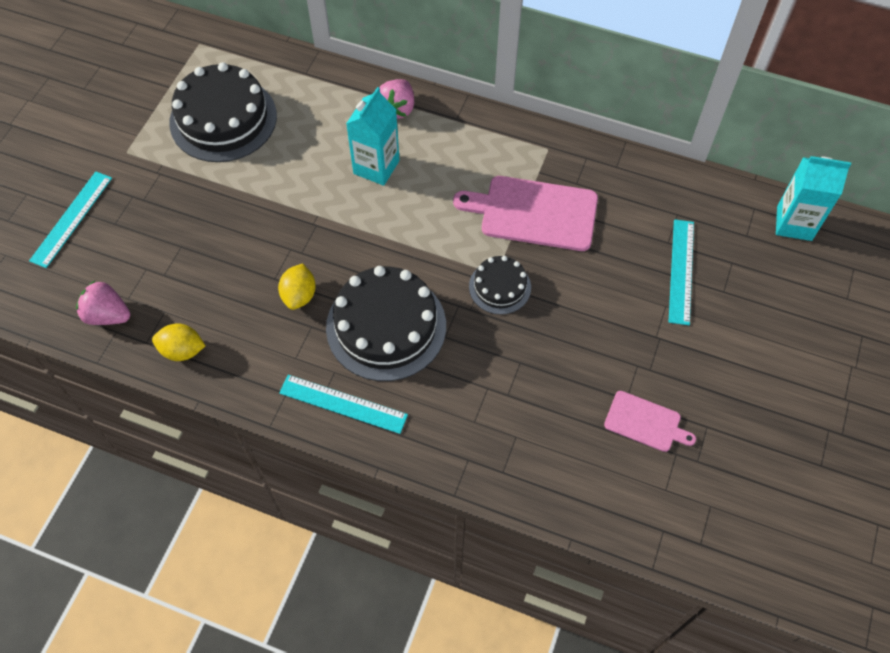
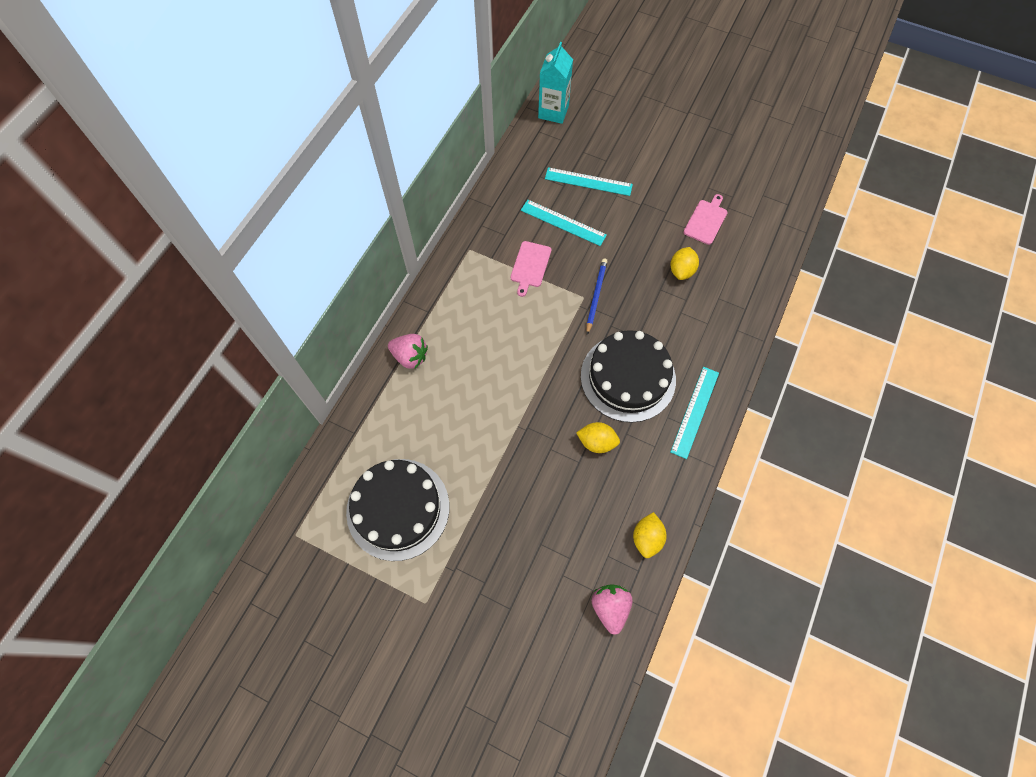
camera: 85 degrees left, 5 degrees up
(71, 218) = (500, 653): turquoise ruler -> turquoise ruler (563, 222)
(108, 315) = (610, 607): pink strawberry -> pink strawberry turned 150 degrees clockwise
(376, 167) = (471, 377): turquoise carton -> none
(500, 287) = (596, 296): black cake -> blue pencil
(534, 213) = (530, 266): pink cutting board -> pink cutting board, size x0.56
(554, 389) = (681, 270): none -> yellow lemon

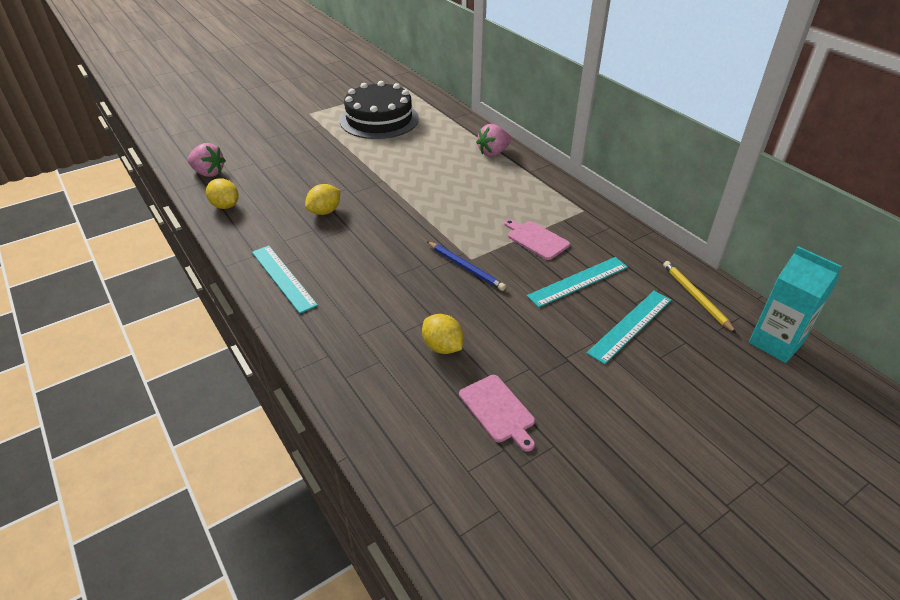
camera: 120 degrees right, 25 degrees down
(535, 156) = (695, 297): none -> yellow pencil
(628, 377) = (360, 251): black cake -> none

